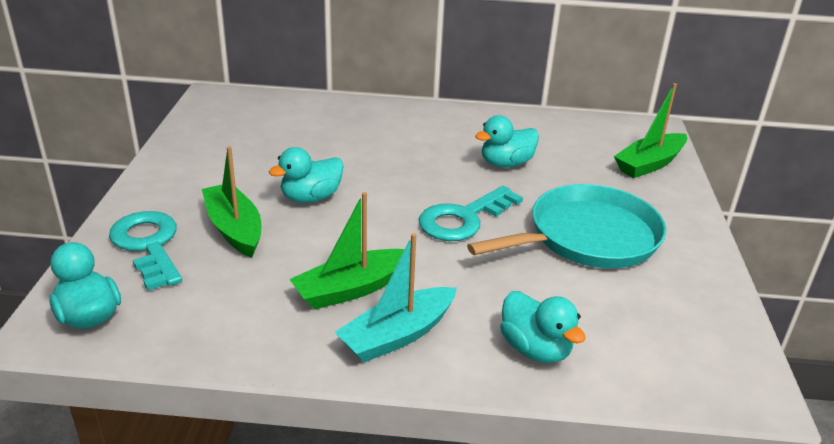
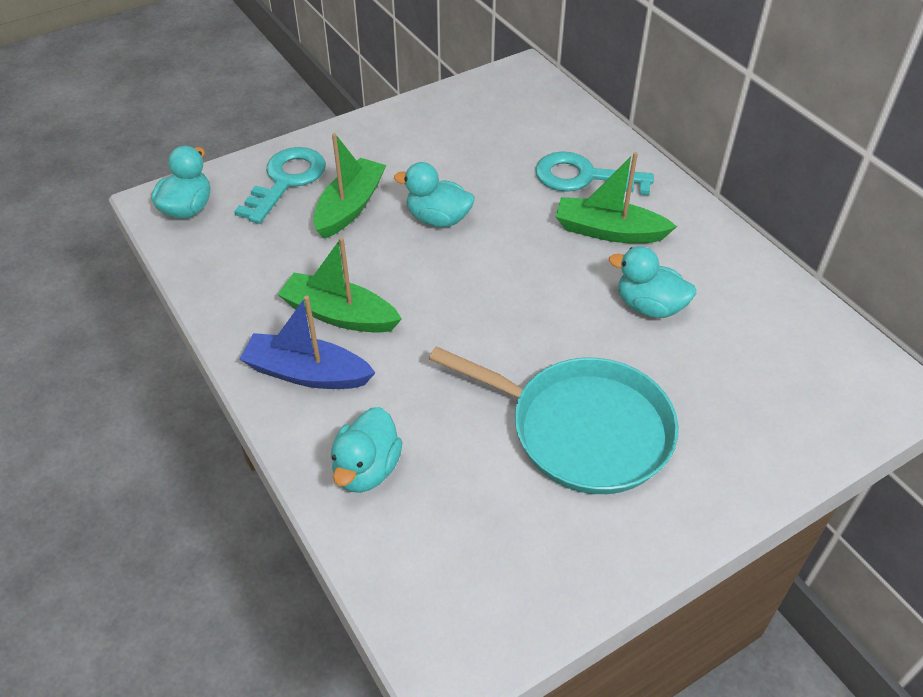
camera: 55 degrees right, 15 degrees up
(397, 335) = (307, 373): turquoise boat -> blue boat
(463, 219) = (513, 327): turquoise key -> turquoise key (583, 177)
(649, 164) = (801, 420): green boat -> green boat (609, 231)

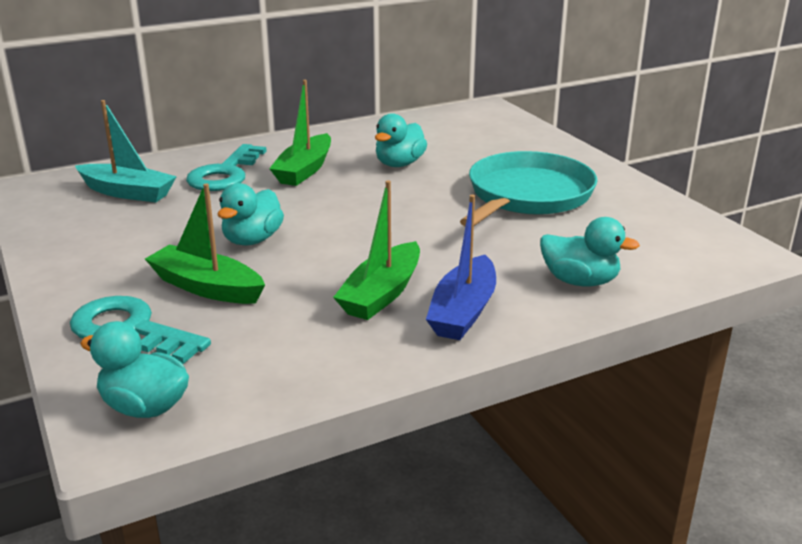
camera: 85 degrees left, 20 degrees down
(525, 127) = (127, 192): none -> turquoise boat

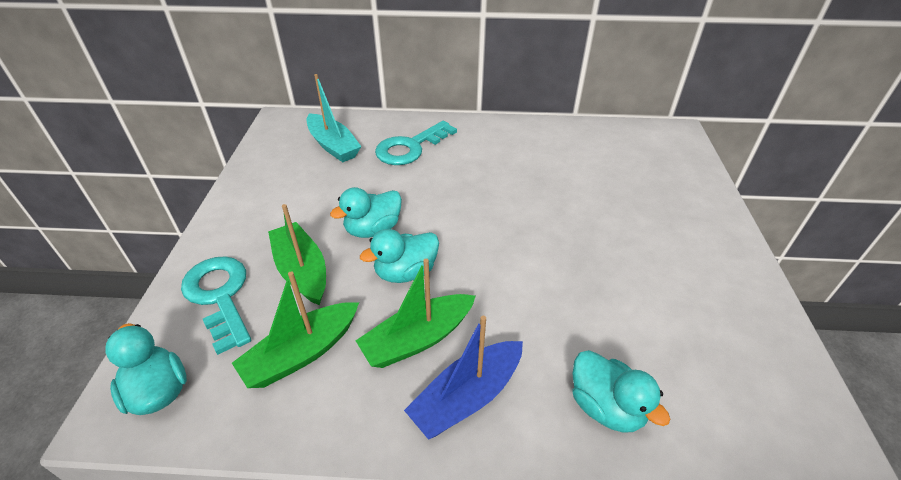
camera: 30 degrees right, 15 degrees up
(304, 170) = (470, 162): green boat -> green boat (302, 353)
(399, 164) = (550, 179): turquoise duck -> turquoise duck (405, 272)
(527, 196) = (636, 260): turquoise pan -> none

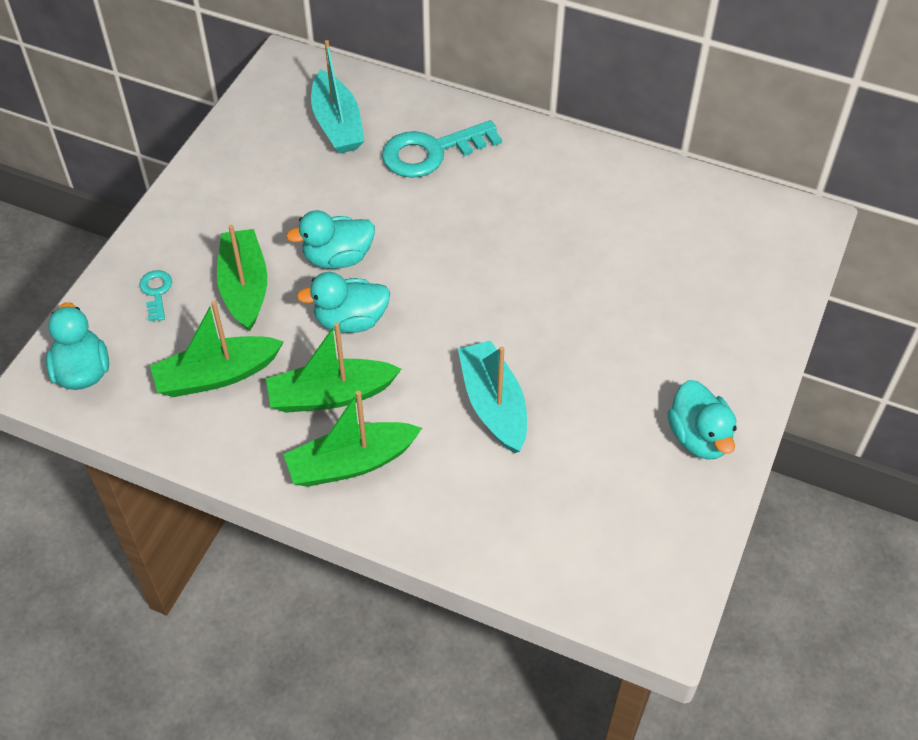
camera: 20 degrees right, 10 degrees up
(220, 296) = (156, 292): turquoise key -> turquoise key, size x0.48
(467, 397) = (351, 463): blue boat -> green boat
(560, 305) = (493, 405): none -> turquoise boat
(606, 407) = (475, 513): turquoise duck -> turquoise duck (699, 438)

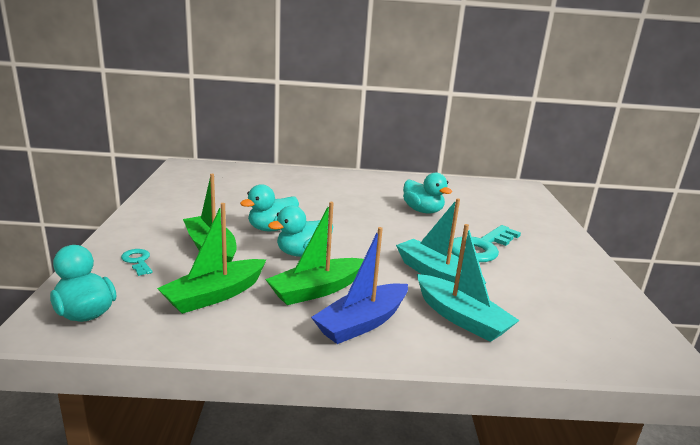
camera: 25 degrees left, 30 degrees down
(337, 124) = (233, 181): turquoise boat -> turquoise boat (461, 318)
(351, 463) = (362, 323): green boat -> blue boat
(431, 152) = (301, 185): turquoise key -> turquoise key (481, 247)
(699, 438) = (574, 267): turquoise duck -> turquoise duck (422, 211)

